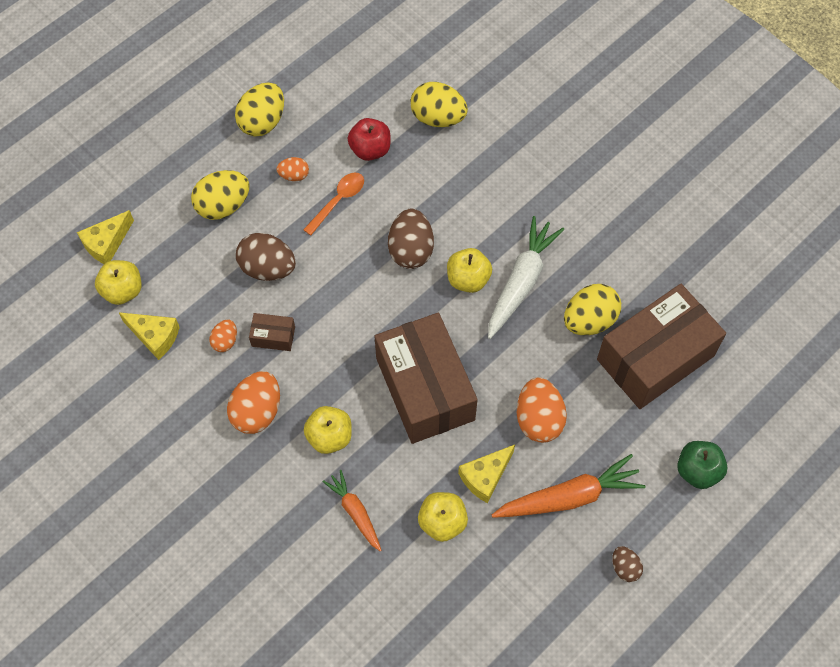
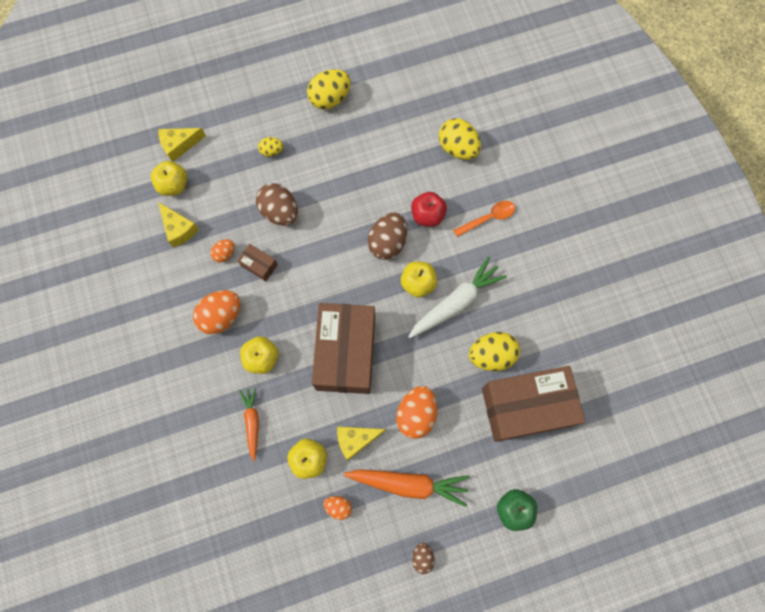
camera: 25 degrees right, 10 degrees up
(223, 206) = (272, 151): yellow egg -> yellow egg, size x0.54
(294, 175) = (332, 149): orange egg -> orange egg (338, 507)
(338, 201) = (354, 182): orange spoon -> orange spoon (488, 218)
(370, 149) = (396, 152): red apple -> red apple (427, 215)

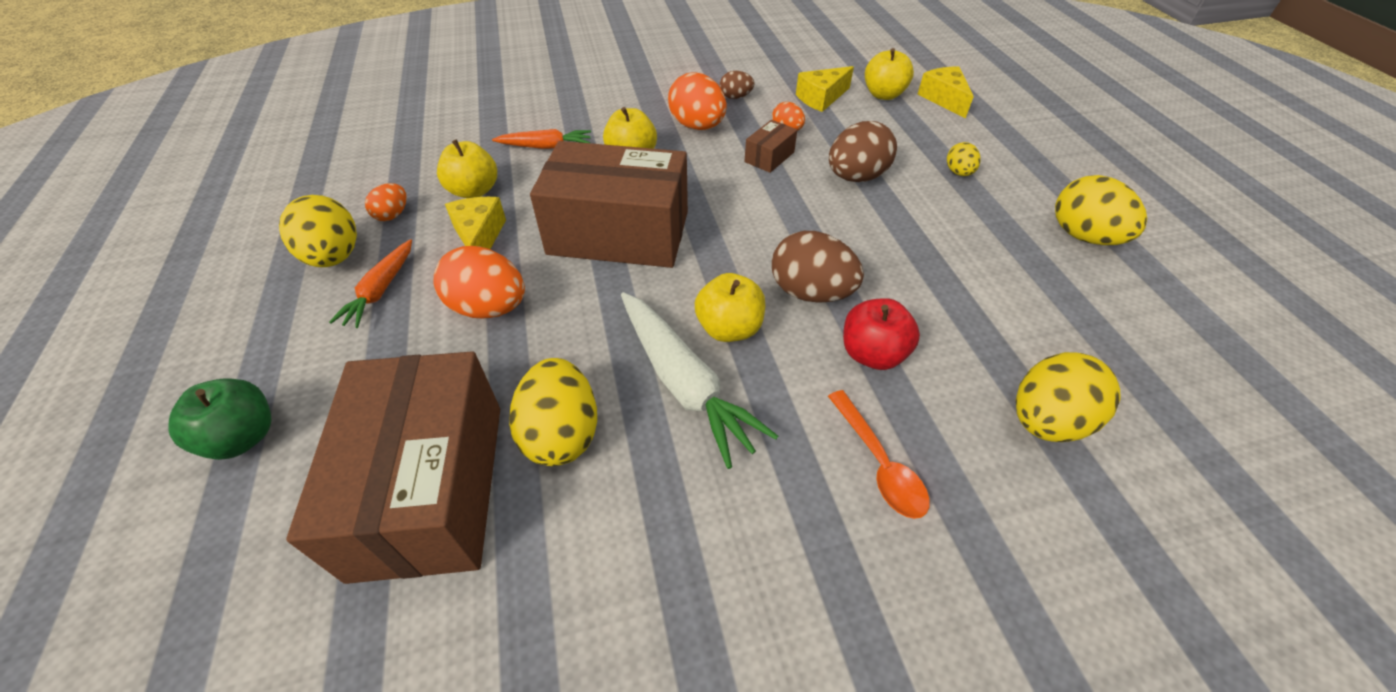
camera: 95 degrees right, 25 degrees down
(383, 527) = (334, 257): none -> yellow egg
(408, 483) = (381, 290): orange carrot -> orange carrot, size x0.60
(422, 557) = (259, 298): brown egg -> brown egg (735, 97)

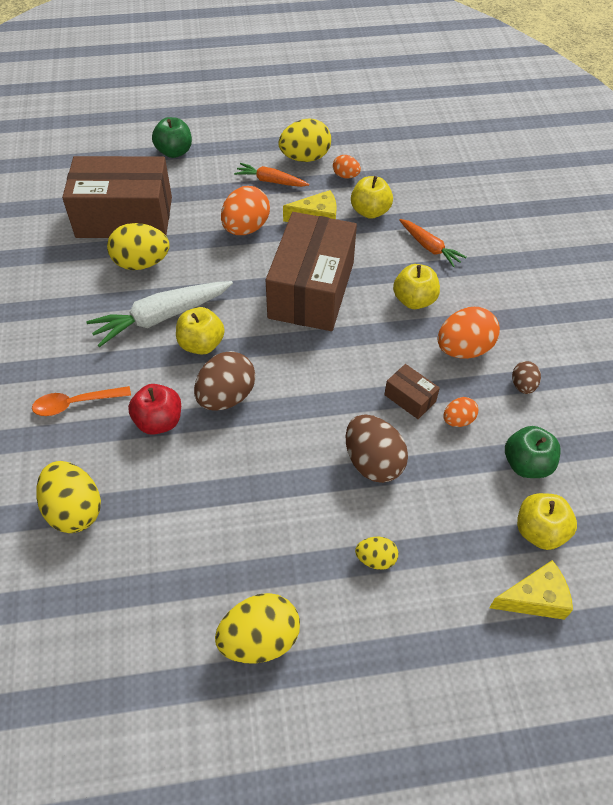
camera: 95 degrees right, 5 degrees up
(546, 146) = (429, 247): orange carrot -> orange carrot turned 45 degrees counterclockwise
(821, 98) = (526, 464): yellow cheese -> green apple

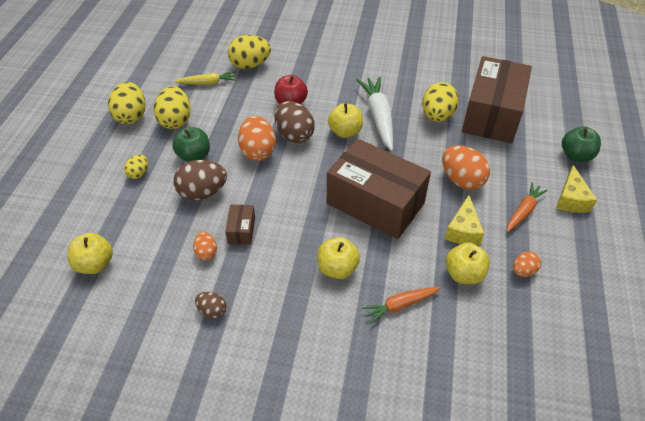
camera: 110 degrees right, 5 degrees down
(76, 404) = (322, 73): orange spoon -> none
(139, 555) = (208, 83): none -> yellow carrot
(305, 158) = (557, 246): yellow egg -> yellow egg (175, 121)
(410, 398) = (241, 230): brown box -> brown box turned 60 degrees counterclockwise
(463, 349) = (269, 283): orange egg -> orange egg (258, 151)
(526, 464) = (146, 280): green apple -> green apple (194, 156)
(534, 598) = (58, 241): yellow cheese -> yellow cheese (571, 199)

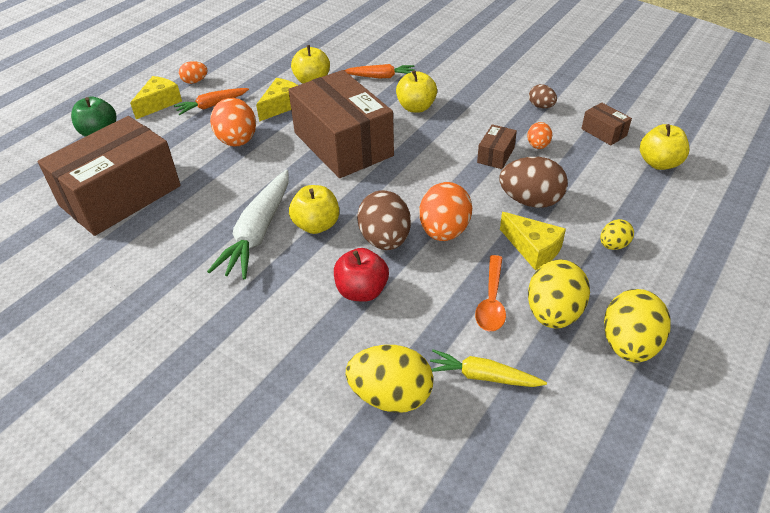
camera: 155 degrees left, 5 degrees down
(145, 290) = (603, 132): none -> brown box
(194, 156) = (533, 249): green apple -> yellow cheese
(213, 118) = (491, 301): none -> orange spoon
(437, 116) = (185, 213): yellow egg -> none
(523, 271) = (263, 73): orange egg -> orange egg (195, 81)

